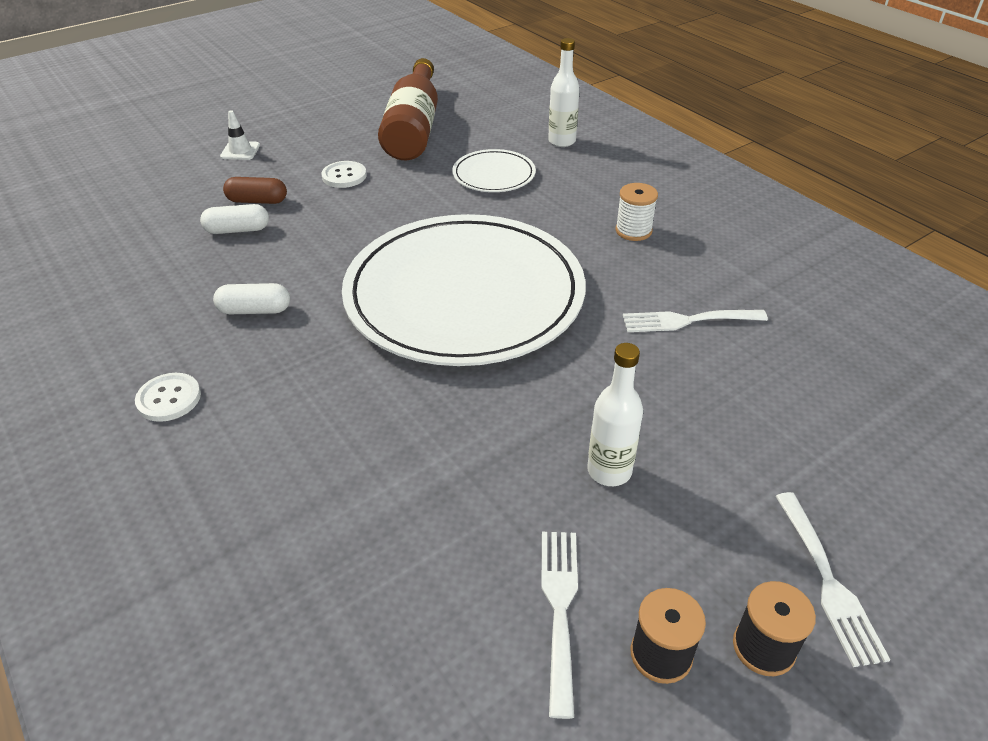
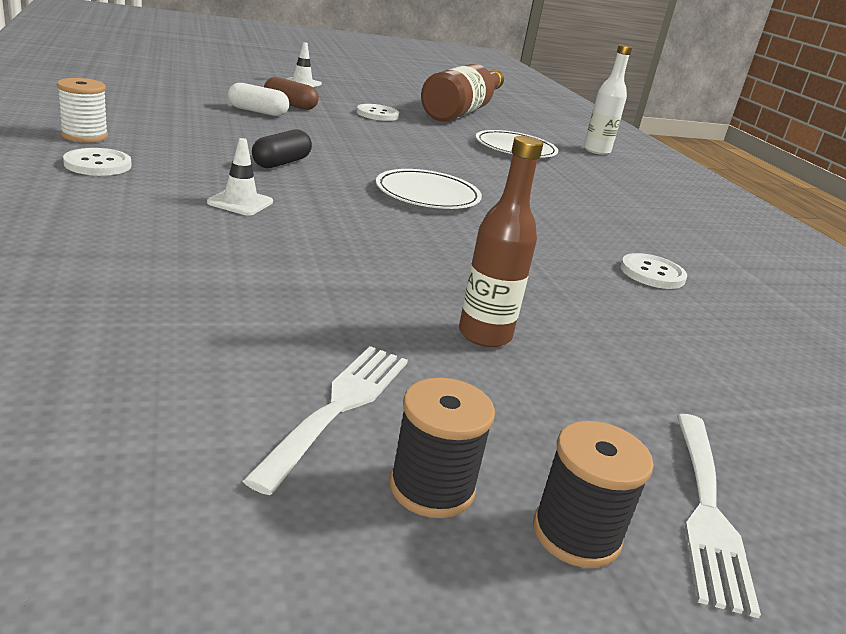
camera: 15 degrees right, 15 degrees down
(255, 310) = (226, 148): white capsule -> none
(317, 310) = (281, 163): none -> black capsule
(326, 392) = (240, 202): none -> white traffic cone
(464, 295) = (427, 194): white plate -> white plate, size x0.42
(609, 471) = (484, 335): white bottle -> brown bottle
(633, 231) = (632, 210): white spool -> white spool (84, 136)
(687, 321) = (652, 273): white fork -> white button

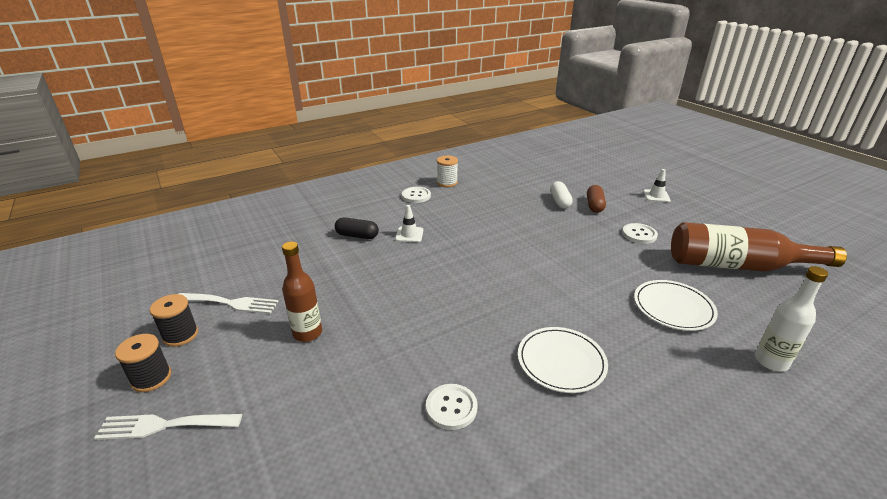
camera: 80 degrees right, 5 degrees up
(281, 163) = (480, 229): black capsule -> black capsule (357, 235)
(427, 194) = (493, 283): white plate -> white plate (561, 361)

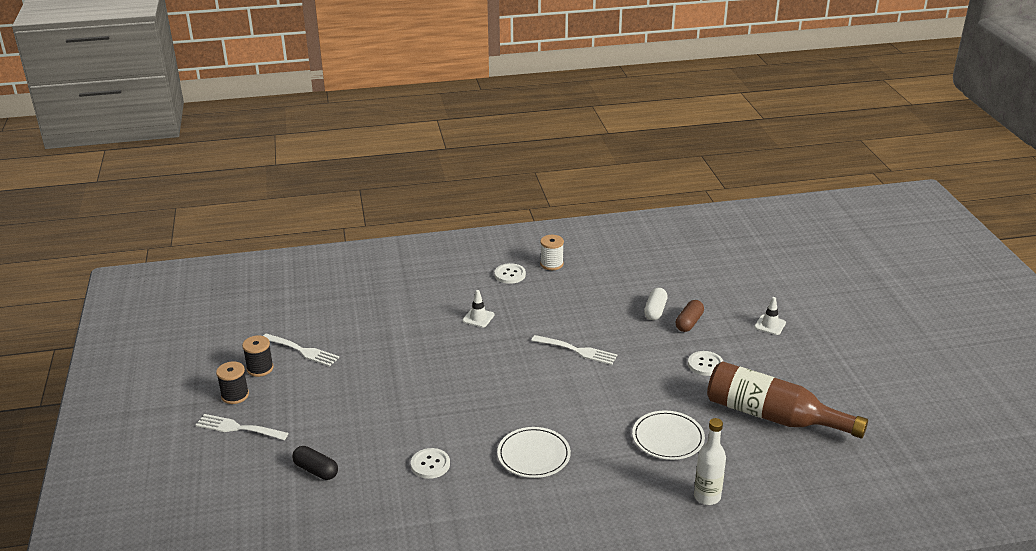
camera: 20 degrees right, 0 degrees up
(307, 333) = (352, 388): brown bottle -> none
(357, 235) = (430, 309): black capsule -> black capsule (316, 470)
(521, 245) = (577, 350): none -> white fork

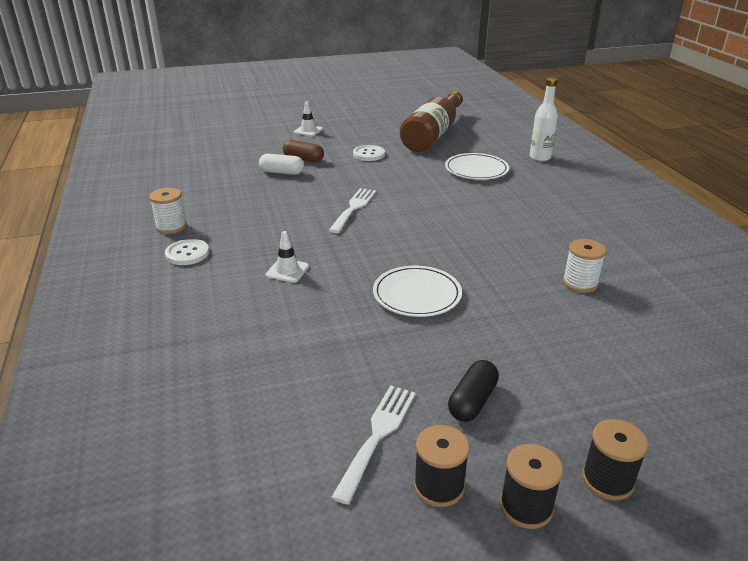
camera: 95 degrees left, 0 degrees up
(238, 428) = (607, 480): white fork -> black spool
(316, 470) = (645, 371): black capsule -> black capsule (472, 401)
(430, 464) = (580, 283): white button -> white spool
(533, 455) = (531, 226): white plate -> white plate (417, 294)

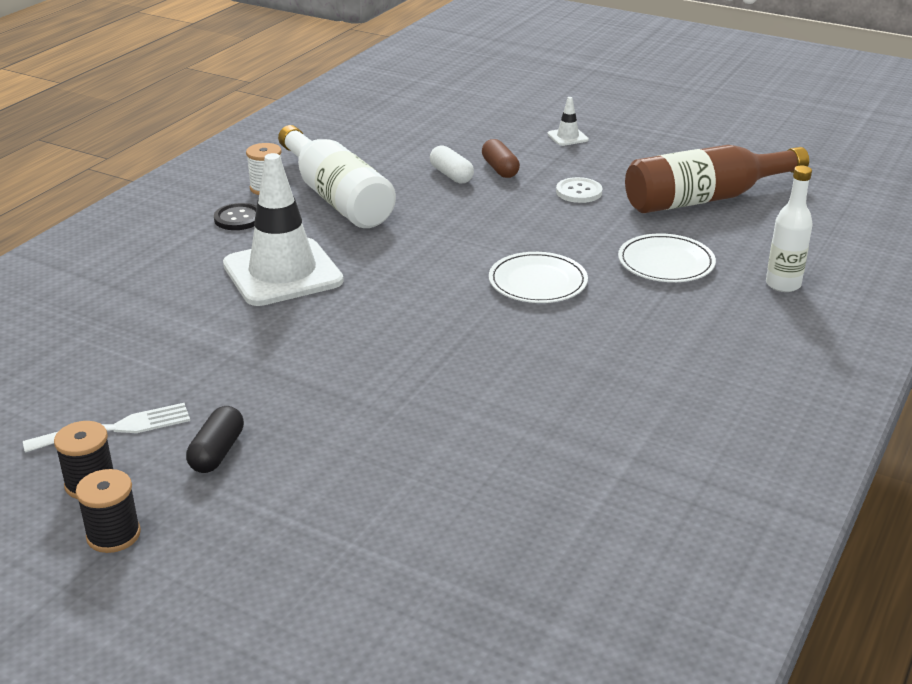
camera: 45 degrees right, 0 degrees up
(187, 253) = (238, 218): white button -> black button
(233, 212) = (336, 197): none -> white bottle
(287, 271) = (282, 273): white traffic cone -> white traffic cone, size x2.46
(353, 208) = (446, 244): white fork -> none
(417, 294) = (342, 351): white plate -> white plate (537, 282)
(472, 401) = (217, 452): black capsule -> black capsule turned 60 degrees counterclockwise
(580, 283) = (510, 429): white spool -> none
(607, 480) = (195, 564): black spool -> none

